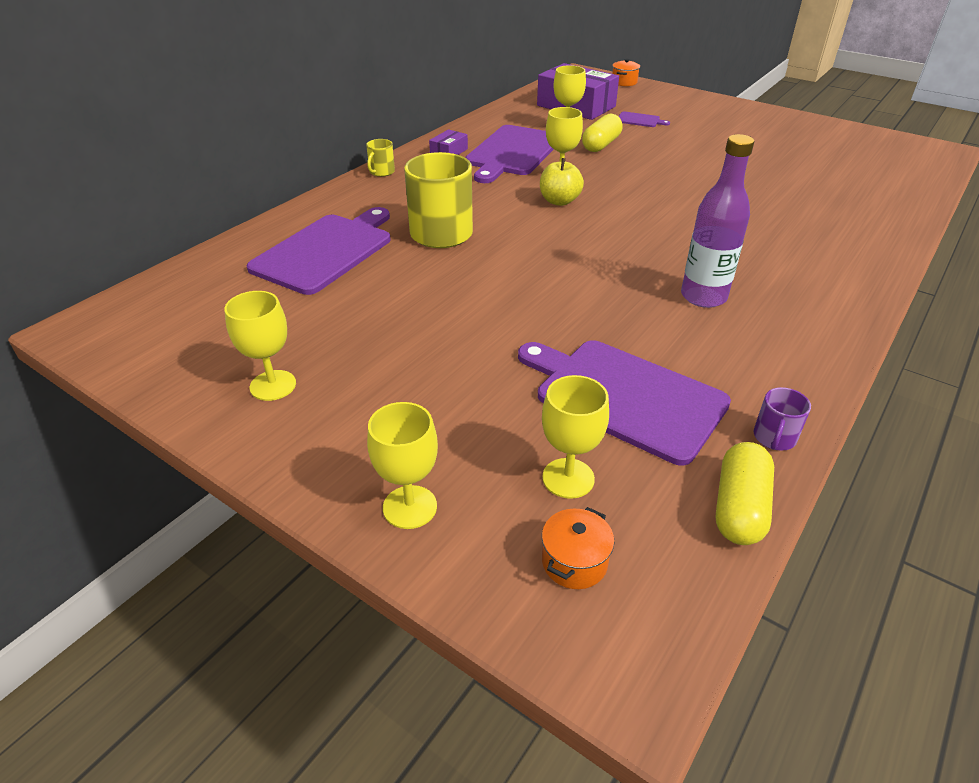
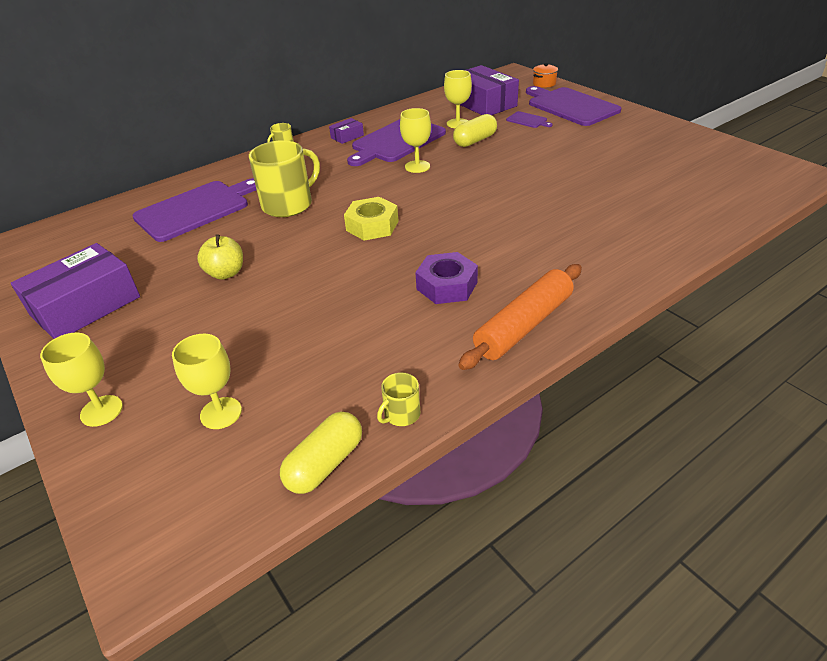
camera: 20 degrees right, 0 degrees up
(273, 385) = (86, 306): yellow goblet -> purple box
(559, 201) = (399, 188): yellow apple -> yellow apple (226, 273)
(564, 245) = (372, 226): none -> yellow nut
(574, 562) = (174, 476): orange pot -> none
(625, 396) = (314, 358): purple cutting board -> purple cutting board (571, 106)
(703, 297) = (447, 285): purple bottle -> purple nut
(774, 438) = (401, 414): purple mug -> yellow mug
(817, 325) = (523, 325): none -> orange rolling pin

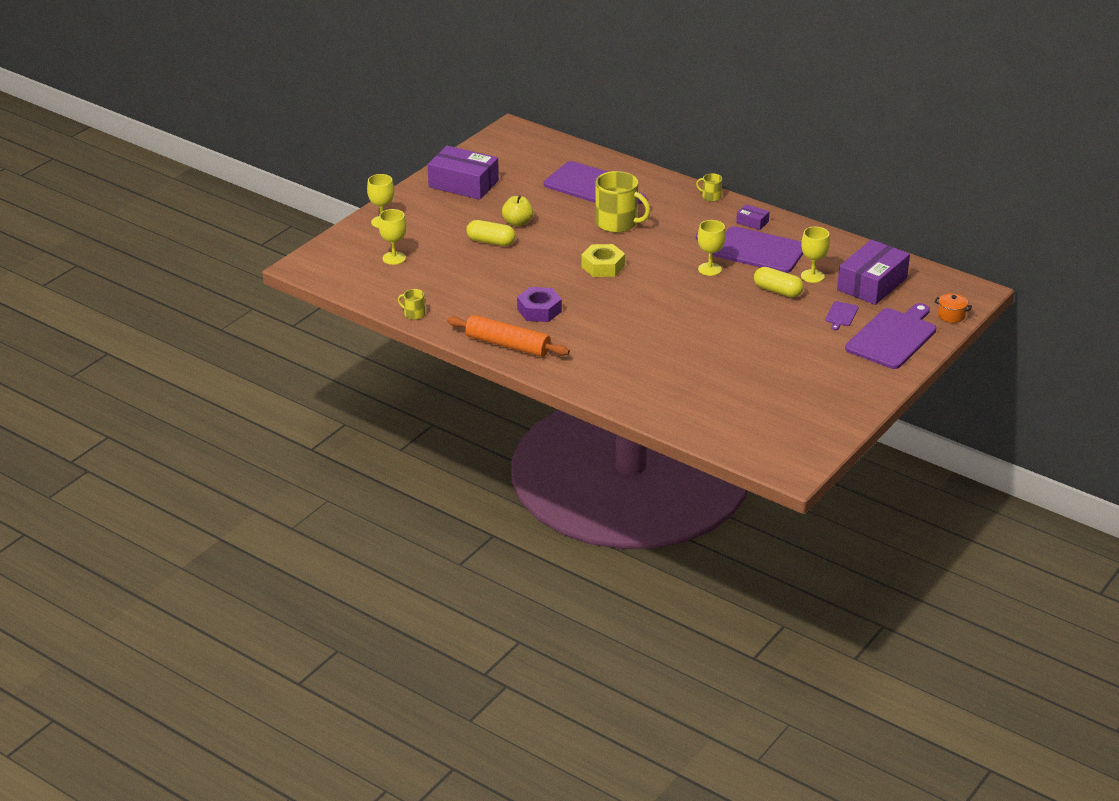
camera: 70 degrees right, 5 degrees down
(325, 464) = (372, 298): yellow capsule -> yellow capsule (491, 242)

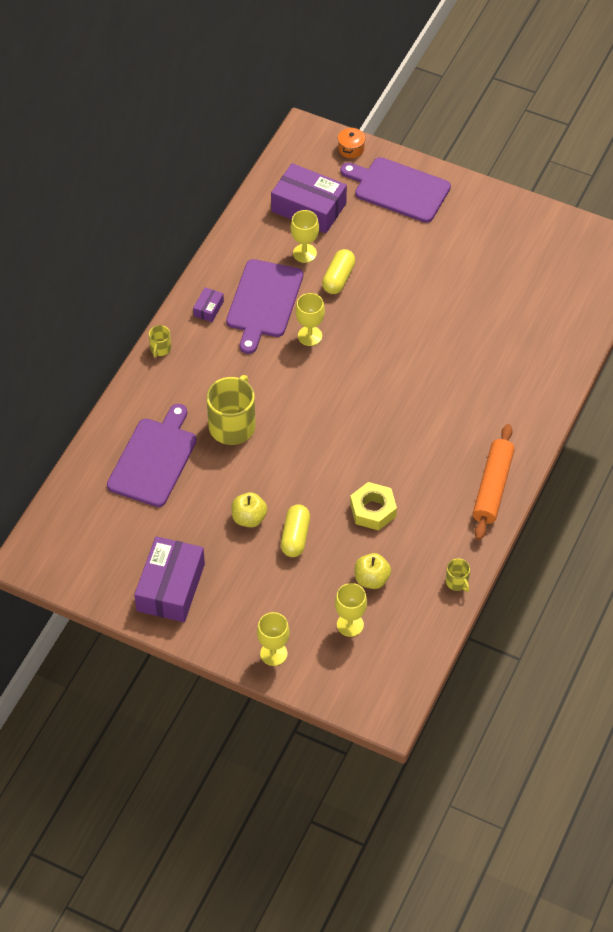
camera: 100 degrees left, 20 degrees up
(414, 314) = (457, 582): yellow mug -> yellow mug turned 45 degrees counterclockwise
(434, 273) = (371, 579): none -> yellow apple
(539, 310) = (422, 470): purple nut -> none
(603, 266) = (324, 427): yellow nut -> yellow nut (373, 510)
(841, 315) = (370, 228): purple cutting board -> none

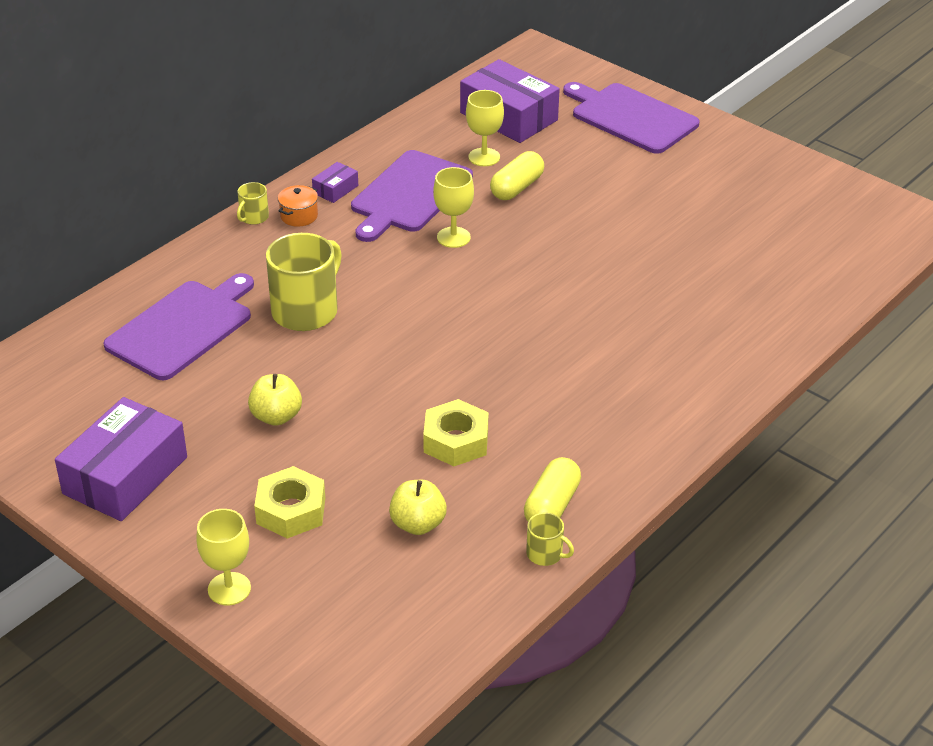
camera: 15 degrees right, 15 degrees down
(288, 588) = (291, 510): none -> yellow nut
(295, 537) = (330, 450): yellow capsule -> yellow capsule (551, 505)
(350, 624) = (360, 575): yellow goblet -> none
(351, 149) = (585, 73): orange pot -> orange pot (299, 216)
(457, 582) = (545, 554): yellow mug -> yellow mug turned 45 degrees counterclockwise
(492, 487) = (642, 447): orange rolling pin -> none

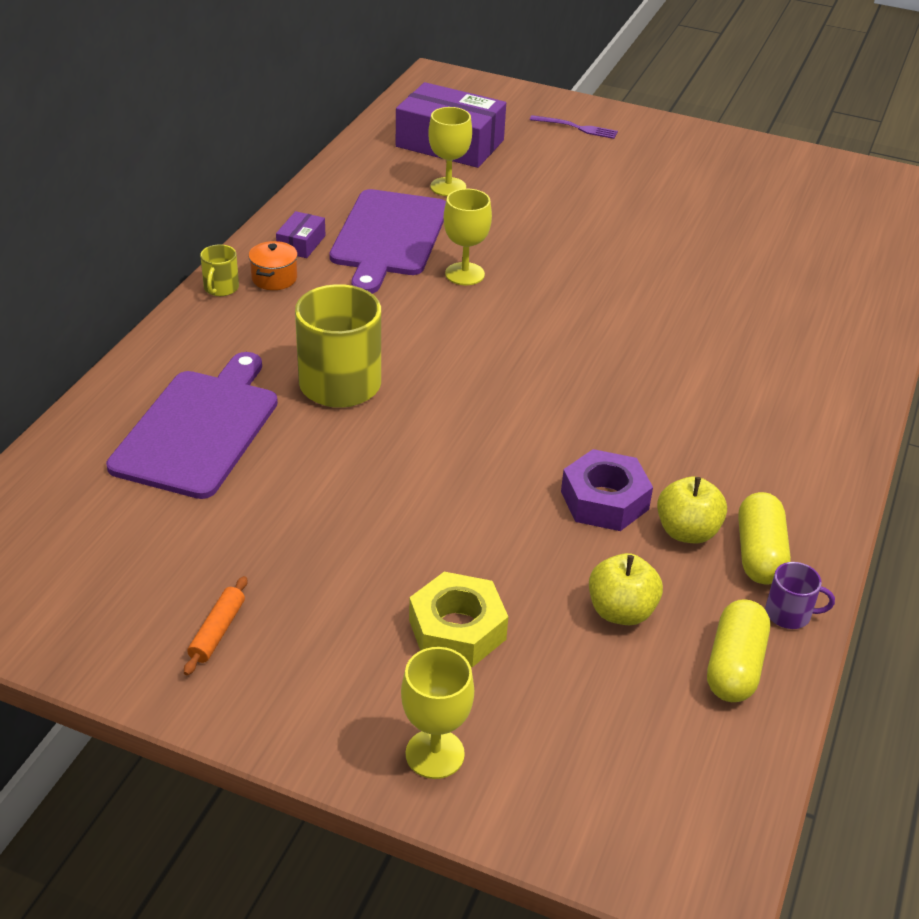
camera: 20 degrees left, 0 degrees up
(125, 475) = (217, 631): purple box -> orange rolling pin
(276, 416) = (374, 515): yellow apple -> yellow apple (687, 532)
(456, 441) = (604, 500): yellow nut -> purple nut
(517, 188) = (502, 212): yellow capsule -> yellow capsule (734, 666)
(545, 554) = (789, 614): yellow mug -> purple mug
(631, 117) = (577, 128): purple cutting board -> purple fork

